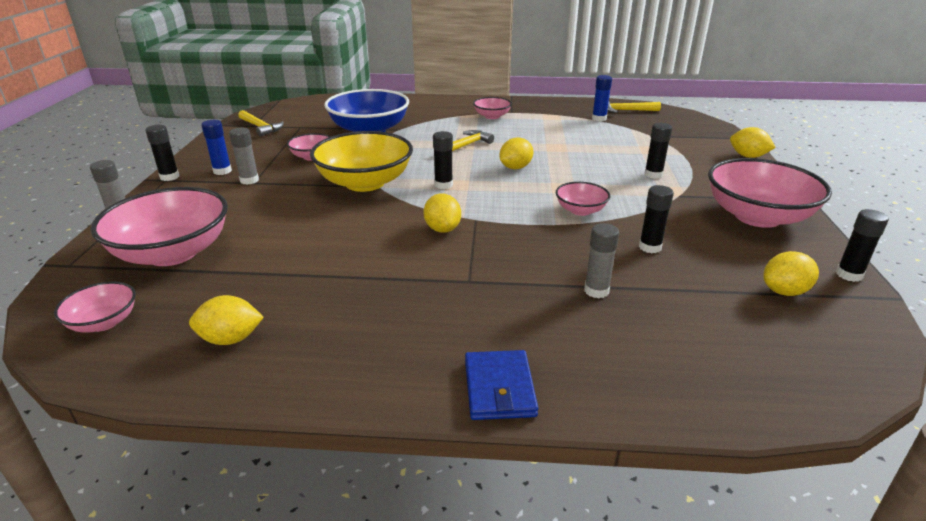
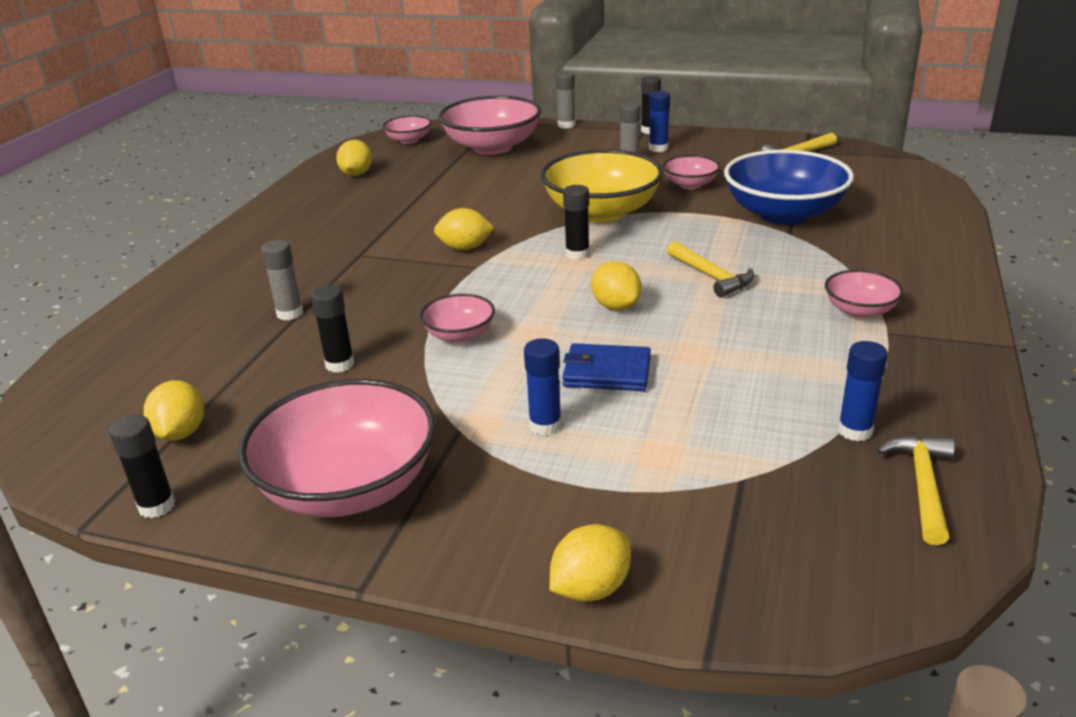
camera: 105 degrees right, 0 degrees up
(499, 388) = (217, 255): blue wallet -> blue wallet (607, 372)
(653, 174) = (545, 425): black glue stick -> blue glue stick

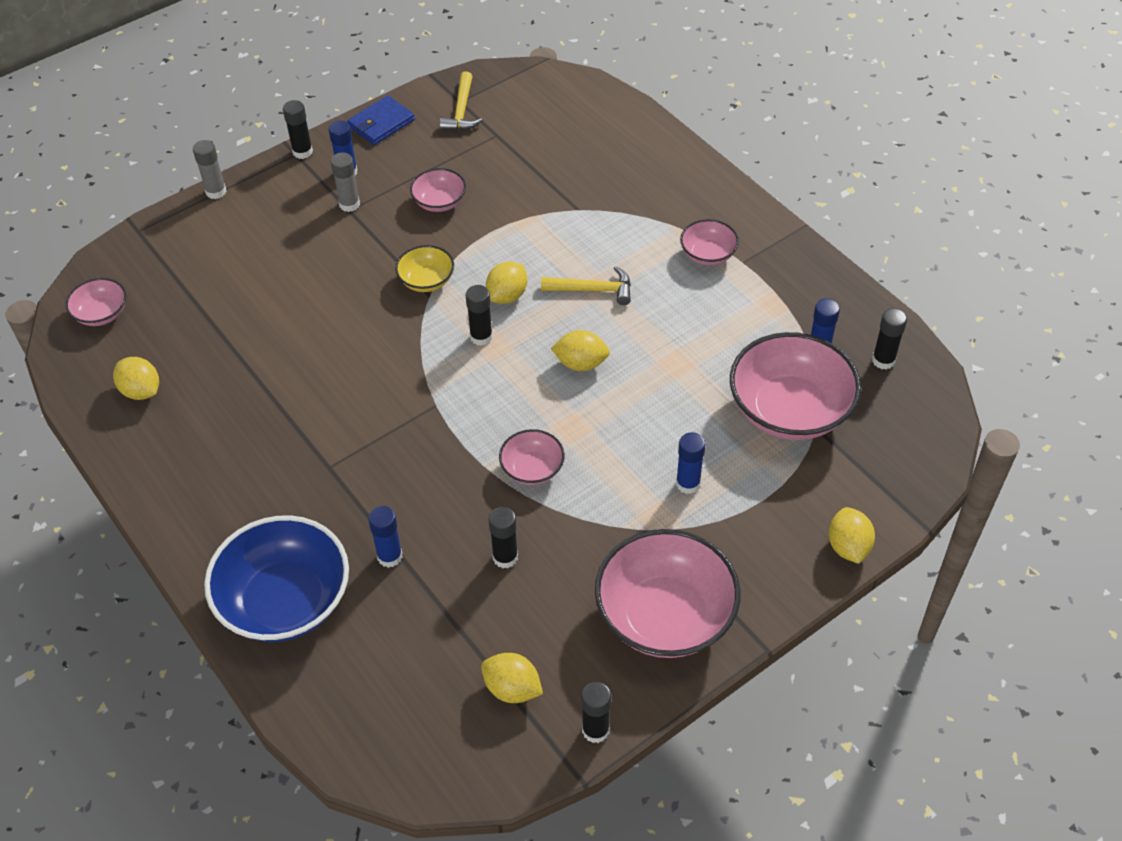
camera: 55 degrees left, 20 degrees up
(290, 313) = (390, 556): grey glue stick -> blue glue stick
(465, 248) = (395, 395): yellow lemon -> yellow lemon (507, 295)
(492, 147) = (202, 267): pink bowl -> pink bowl (789, 410)
(602, 212) = (426, 280): yellow bowl -> yellow bowl, size x0.50
(607, 372) = (657, 419): blue wallet -> blue wallet (381, 123)
(783, 214) = (547, 191): blue bowl -> blue bowl (285, 601)
(922, 486) = (883, 360): yellow hammer -> black glue stick

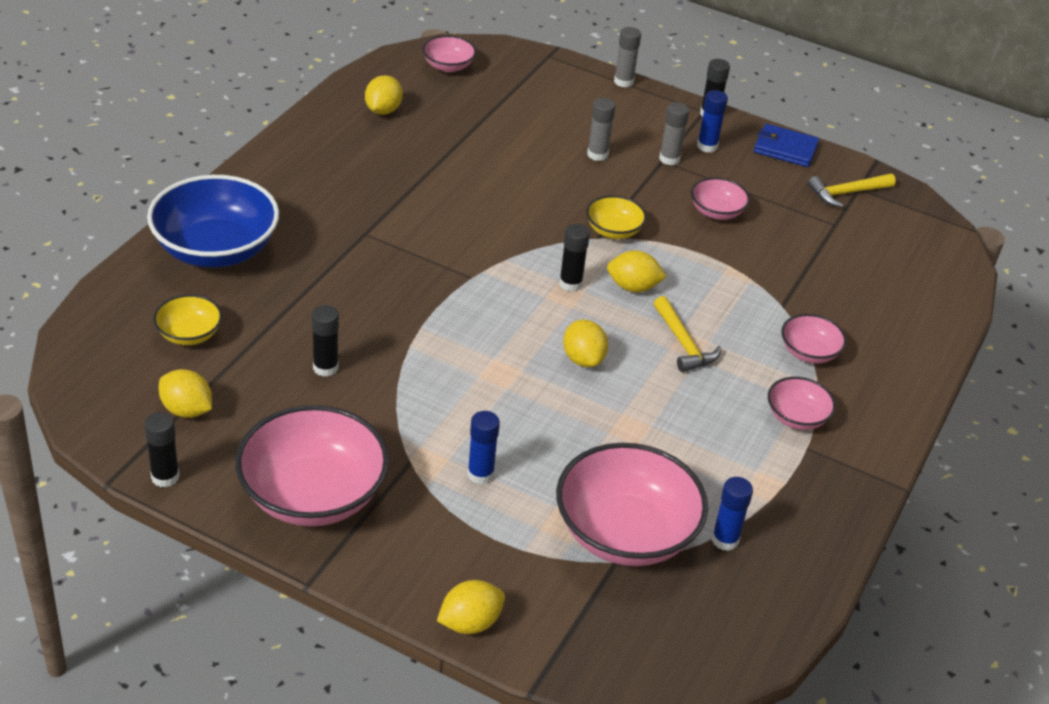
camera: 60 degrees right, 10 degrees down
(313, 251) = (597, 154): none -> grey glue stick
(390, 556) = (290, 296): blue glue stick -> none
(404, 659) = (189, 334): none -> yellow bowl
(512, 689) = (187, 410): yellow lemon -> yellow lemon turned 60 degrees counterclockwise
(532, 469) = (435, 359): pink bowl -> pink bowl (809, 352)
(883, 360) = (750, 601): black glue stick -> none

